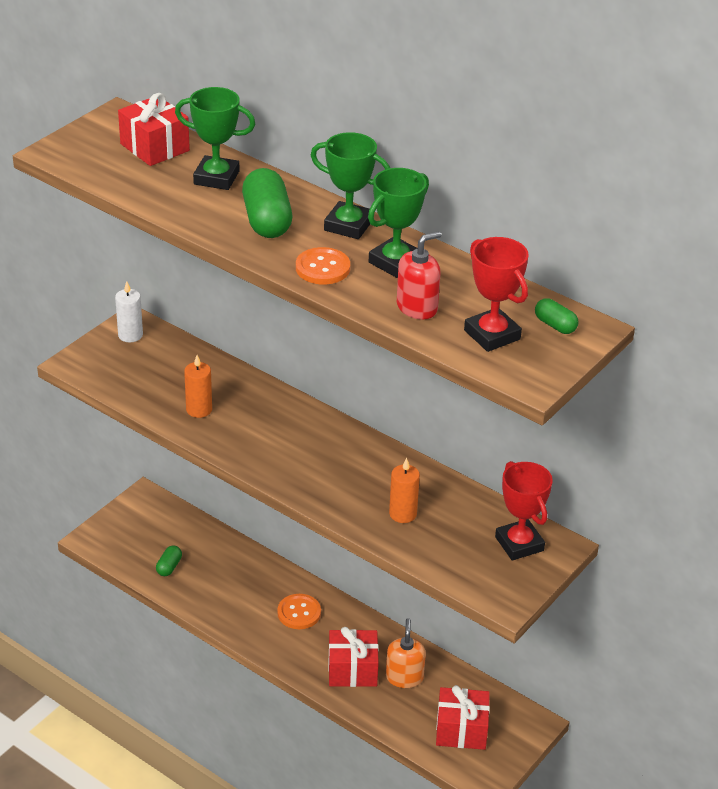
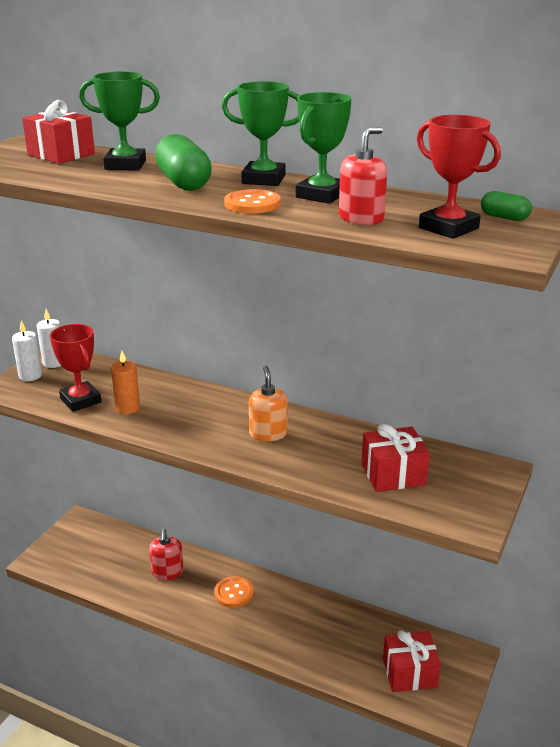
camera: 10 degrees left, 10 degrees down
(103, 350) = (30, 376): none -> white candle
(169, 567) = (110, 573): green capsule -> none
(231, 576) = (167, 572): none -> red soap dispenser
(352, 670) = (295, 635): red gift -> red gift (393, 474)
(403, 514) = (344, 464): orange candle -> none
(404, 677) = (343, 634): orange soap dispenser -> orange soap dispenser (268, 433)
(519, 544) = (462, 473): red trophy -> red trophy (80, 400)

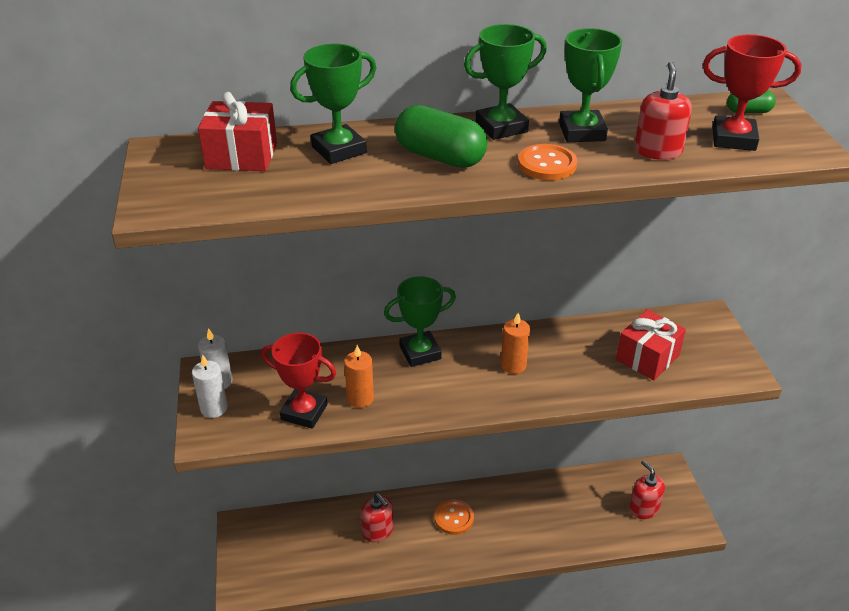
camera: 35 degrees left, 10 degrees up
(208, 398) = (420, 353): none -> green trophy
(268, 433) = (513, 365): orange soap dispenser -> orange candle
(409, 673) = (643, 508): red gift -> red soap dispenser

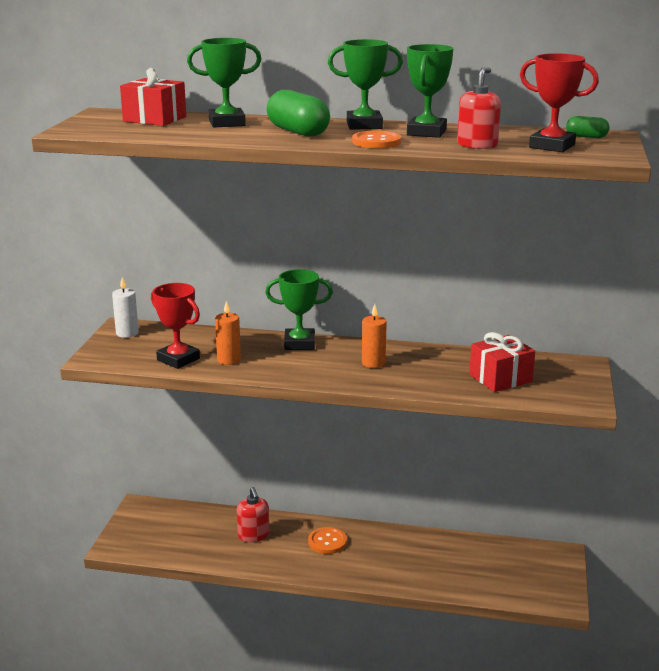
camera: 20 degrees right, 15 degrees down
(214, 408) = (111, 346): white candle -> none
(643, 508) = (517, 576): red soap dispenser -> none

